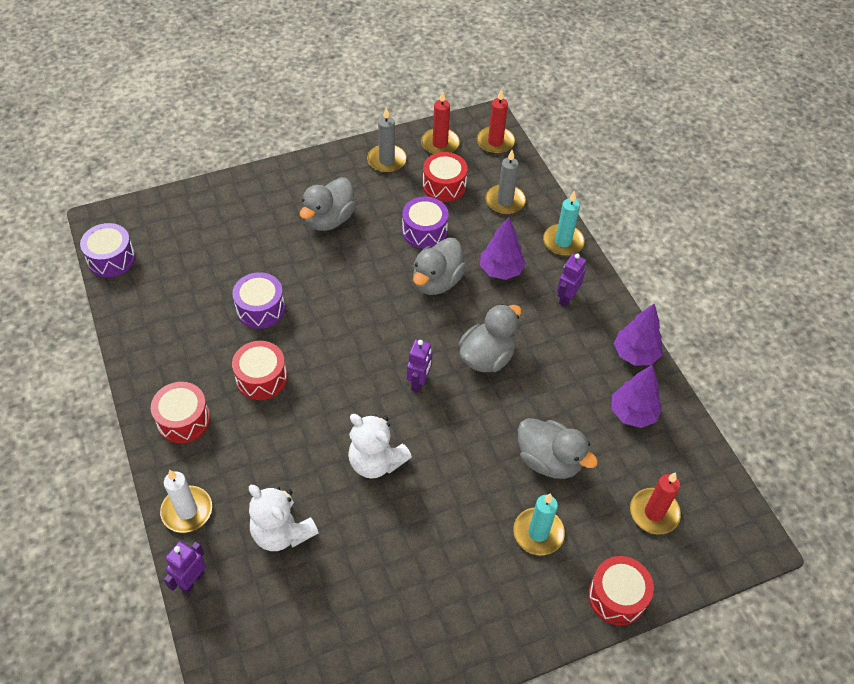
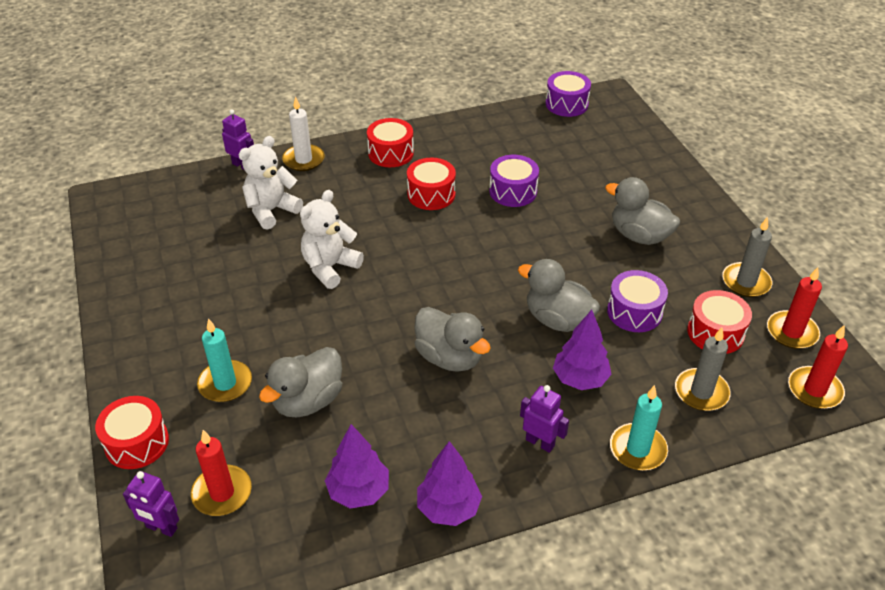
camera: 95 degrees right, 10 degrees down
(419, 382) = (419, 300): purple robot -> purple robot (161, 528)

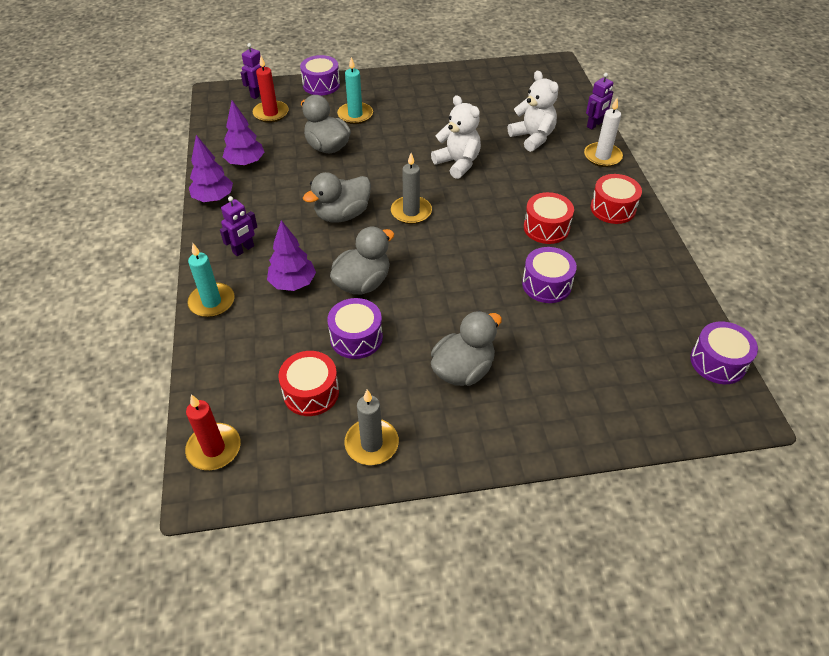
camera: 100 degrees right, 5 degrees up
(137, 443) = (321, 85): red drum -> purple drum
(701, 392) = (248, 359): grey candle -> grey candle (411, 212)
(792, 332) = (290, 459): red candle -> none

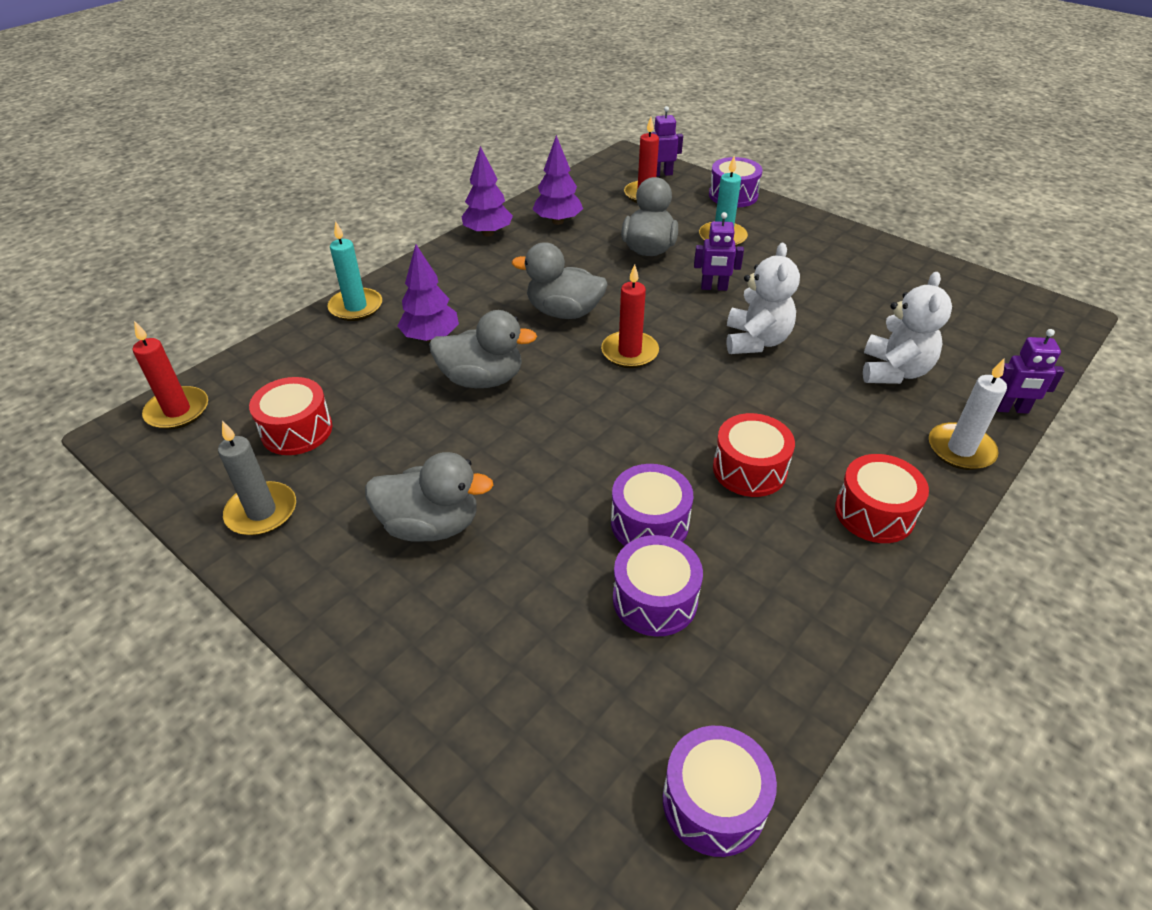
camera: 50 degrees right, 5 degrees down
(243, 249) = (442, 285): purple robot -> purple robot (714, 288)
(356, 338) = (400, 418): purple drum -> purple drum (655, 599)
(411, 212) = (629, 352): grey candle -> red candle

